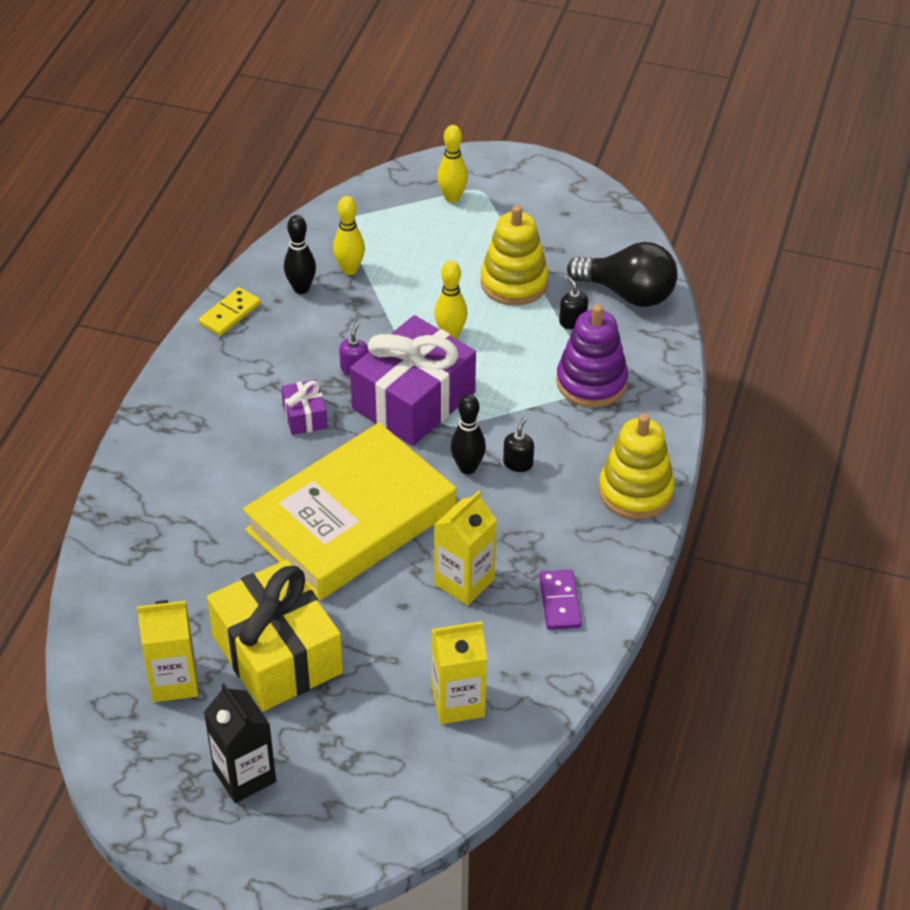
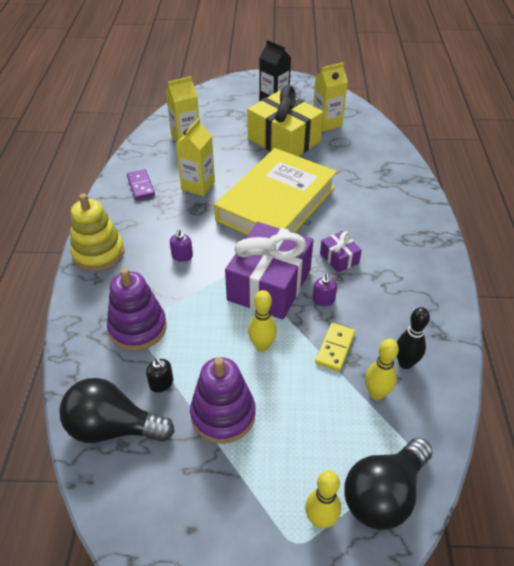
camera: 165 degrees right, 0 degrees up
(229, 314) = (445, 325): yellow domino -> yellow domino (335, 348)
(388, 202) = (384, 494): none -> black light bulb
(467, 468) = (215, 246): black bowling pin -> none
(514, 283) = (223, 414): yellow stacking toy -> purple stacking toy
(518, 463) = (182, 256): black soap dispenser -> purple soap dispenser

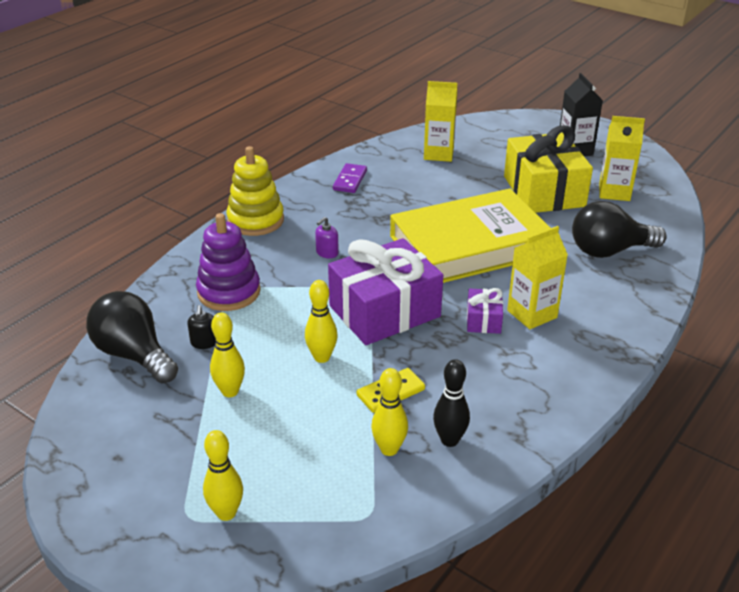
camera: 35 degrees right, 10 degrees down
(198, 185) = (406, 200): yellow carton -> yellow carton (532, 314)
(223, 414) = (230, 391): purple stacking toy -> yellow bowling pin
(323, 300) = (425, 348): purple soap dispenser -> none
(384, 494) = (304, 529): black light bulb -> black light bulb (609, 251)

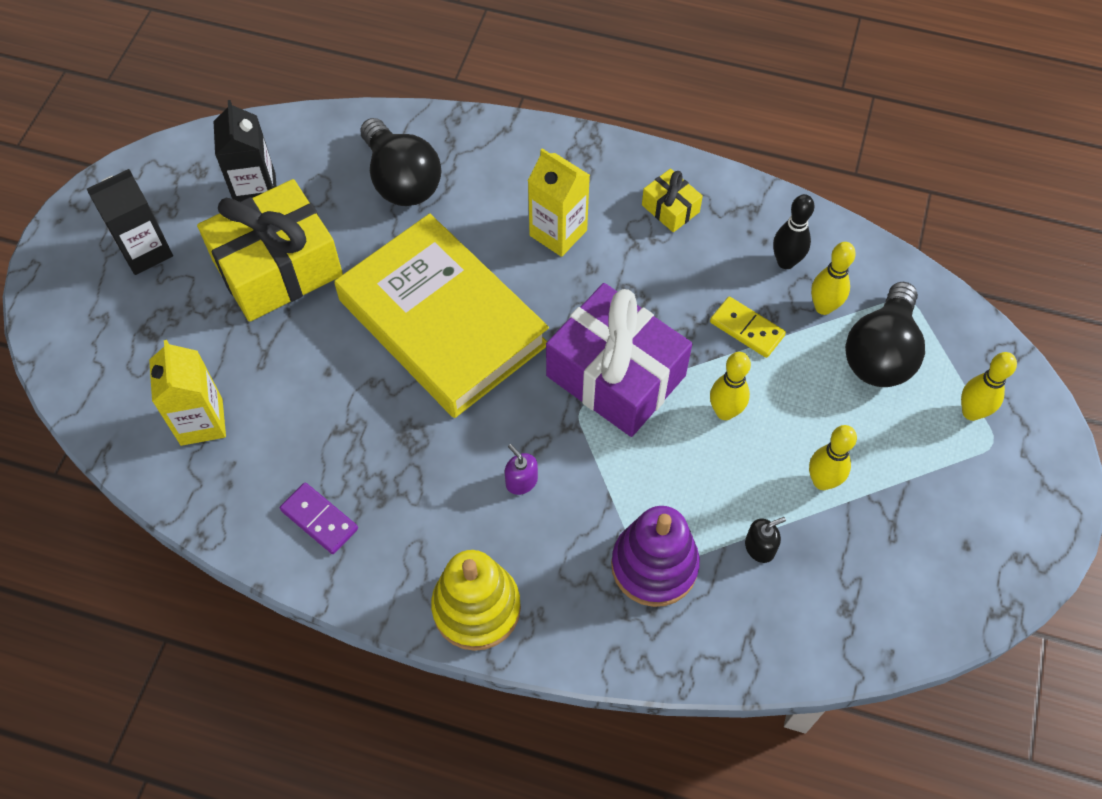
camera: 110 degrees left, 25 degrees up
(134, 355) = (818, 617): black light bulb -> black light bulb (880, 353)
(327, 253) = (521, 481): purple soap dispenser -> purple soap dispenser turned 150 degrees counterclockwise
(350, 180) = (319, 519): purple domino -> purple domino turned 45 degrees clockwise
(483, 320) = (589, 275): purple gift -> none
(537, 383) = (670, 208): none -> yellow gift
(614, 192) = (256, 192): yellow carton -> black carton

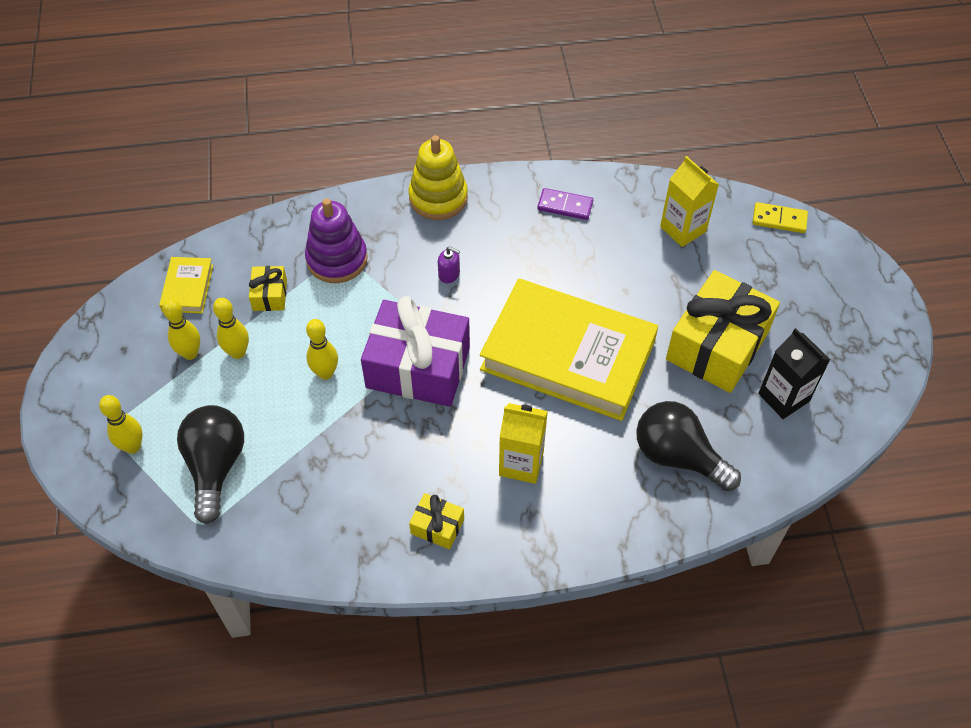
camera: 155 degrees right, 5 degrees down
(145, 251) = (822, 319): black carton -> none
(747, 329) = (331, 443): yellow domino -> yellow domino (779, 220)
(760, 547) = (270, 295): black soap dispenser -> yellow gift
(786, 262) = (318, 516): black bowling pin -> none
(823, 307) = (273, 487): yellow bowling pin -> yellow bowling pin (190, 353)
(866, 605) = (188, 288): none -> yellow book

